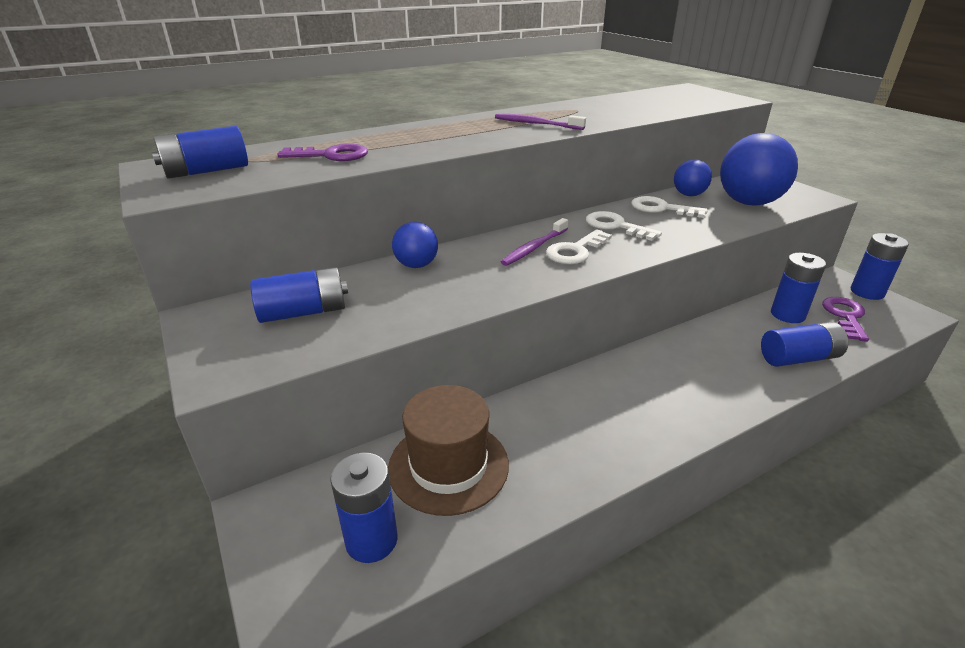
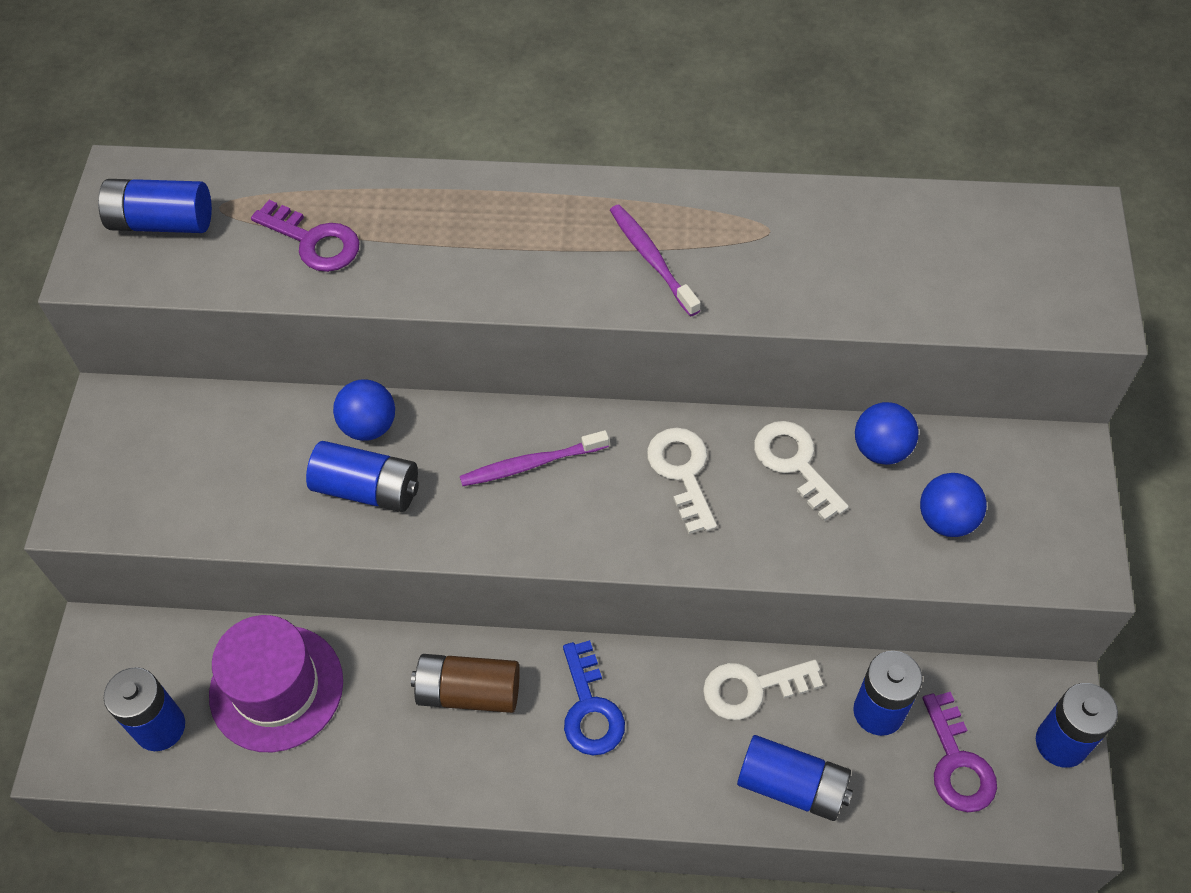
camera: 35 degrees right, 25 degrees up
(303, 312) = (201, 453): blue battery -> blue battery (367, 489)
(448, 465) = (276, 688): brown hat -> purple hat
(575, 251) = (572, 500): white key -> white key (752, 688)
(582, 403) = (468, 692): none -> brown battery
(660, 377) = (590, 708): none -> blue key
(748, 203) = (946, 520): blue ball -> blue ball, size x0.54
(845, 316) = (957, 763): purple key -> purple key turned 120 degrees clockwise

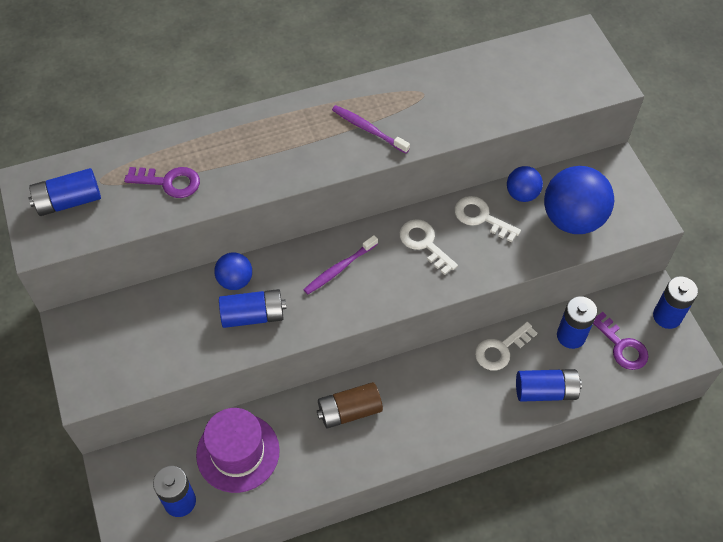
camera: 25 degrees left, 0 degrees up
(590, 708) = (420, 393): blue key -> none
(946, 520) = (572, 219): blue ball -> blue ball, size x1.86

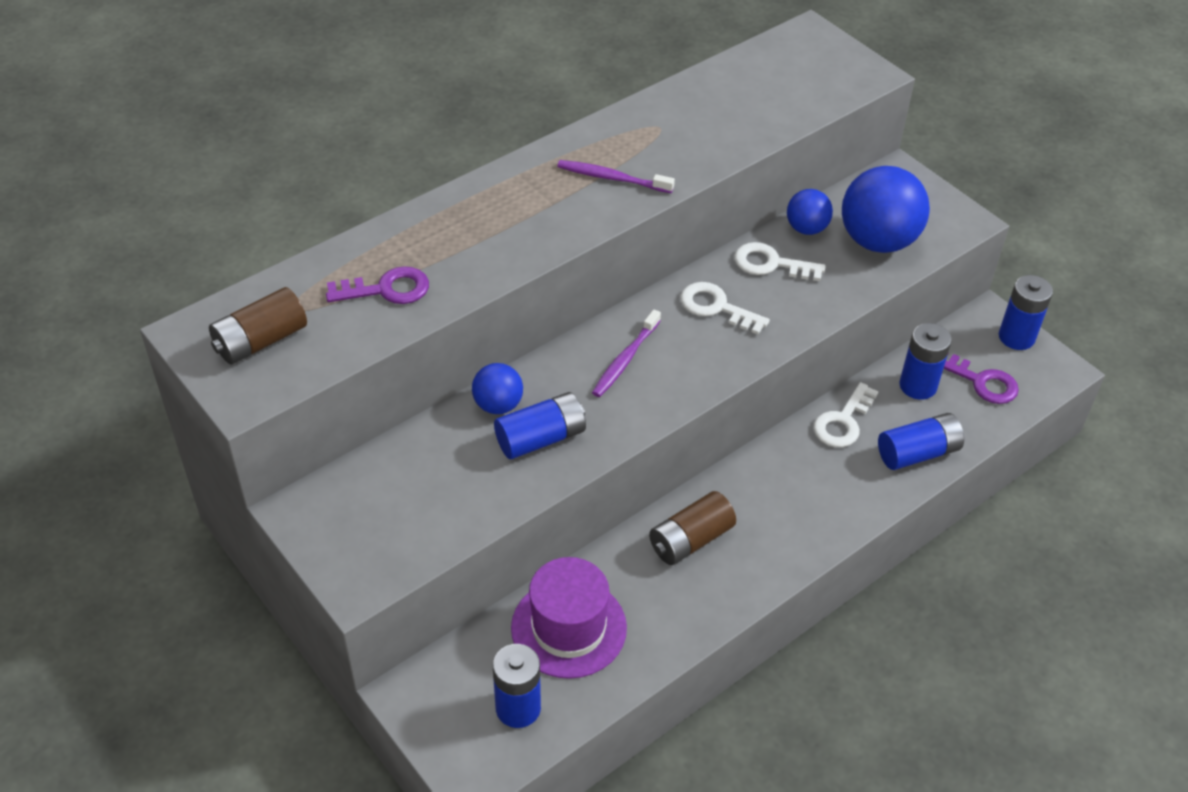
camera: 20 degrees left, 10 degrees down
(69, 201) = (261, 341): blue battery -> brown battery

